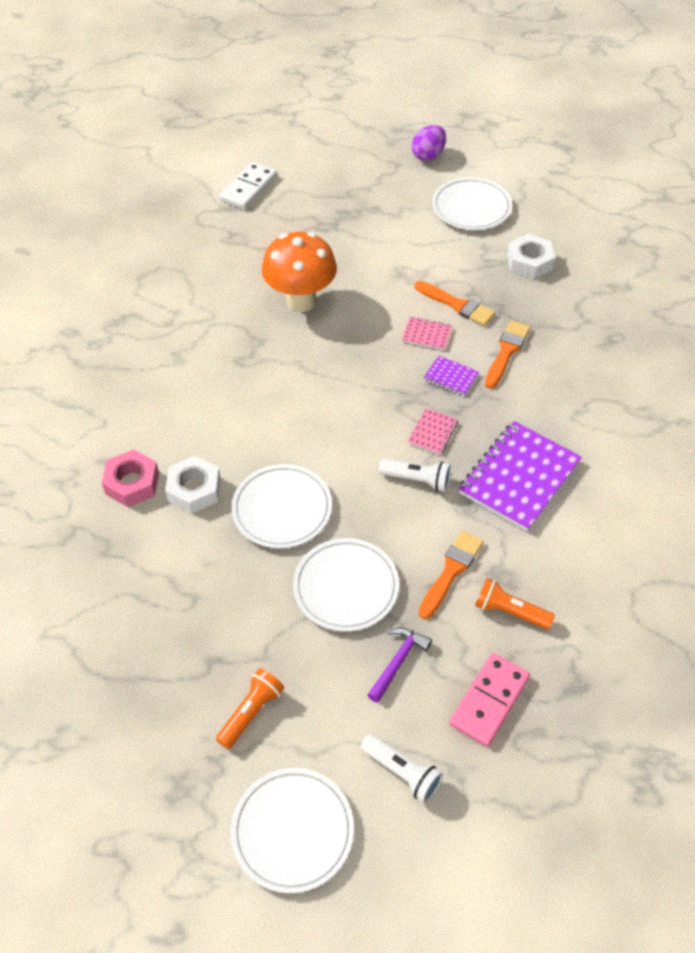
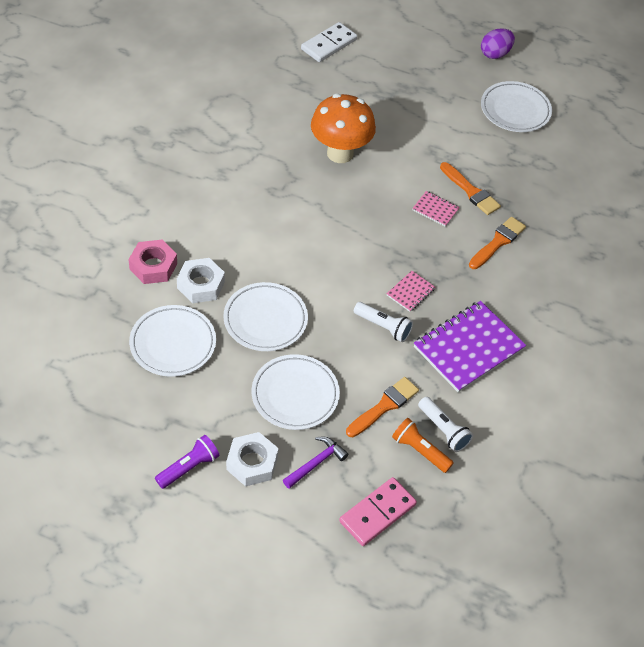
camera: 10 degrees right, 0 degrees up
(251, 712) = (189, 467): orange flashlight -> purple flashlight
(292, 831) = (191, 562): white plate -> white plate (173, 343)
(402, 772) = (290, 545): white flashlight -> white flashlight (443, 430)
(451, 377) = (442, 250): purple notebook -> none
(529, 262) = (547, 171): white nut -> white nut (252, 463)

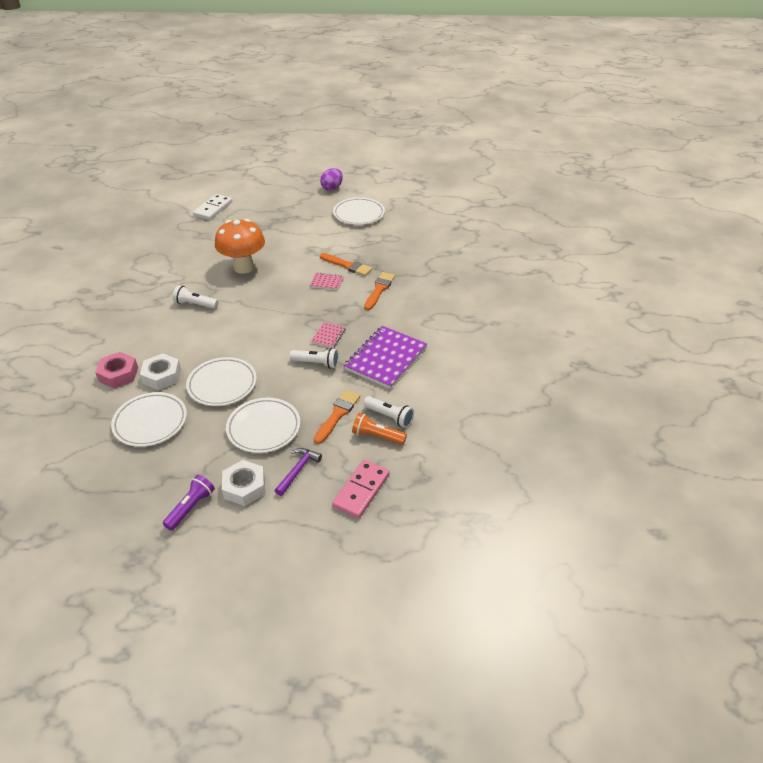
camera: 15 degrees left, 10 degrees down
(265, 193) = (195, 304): none -> white flashlight

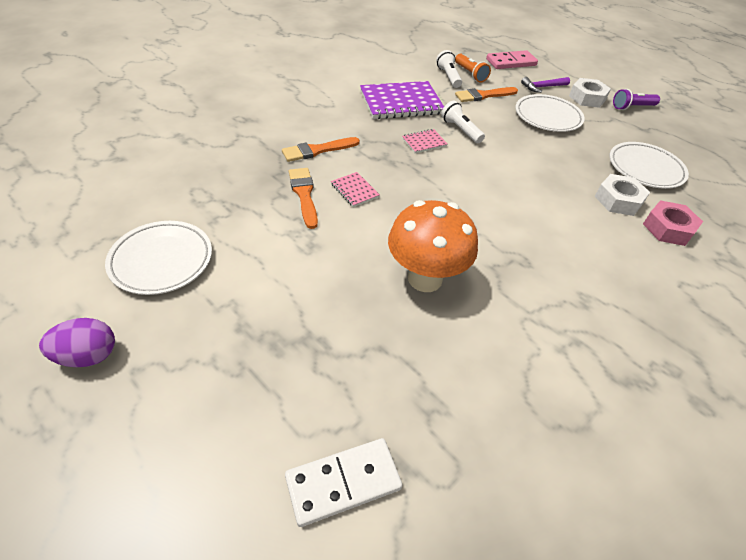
camera: 140 degrees left, 5 degrees up
(195, 304) = (534, 262): white flashlight -> none
(222, 384) = (560, 161): white plate -> none

